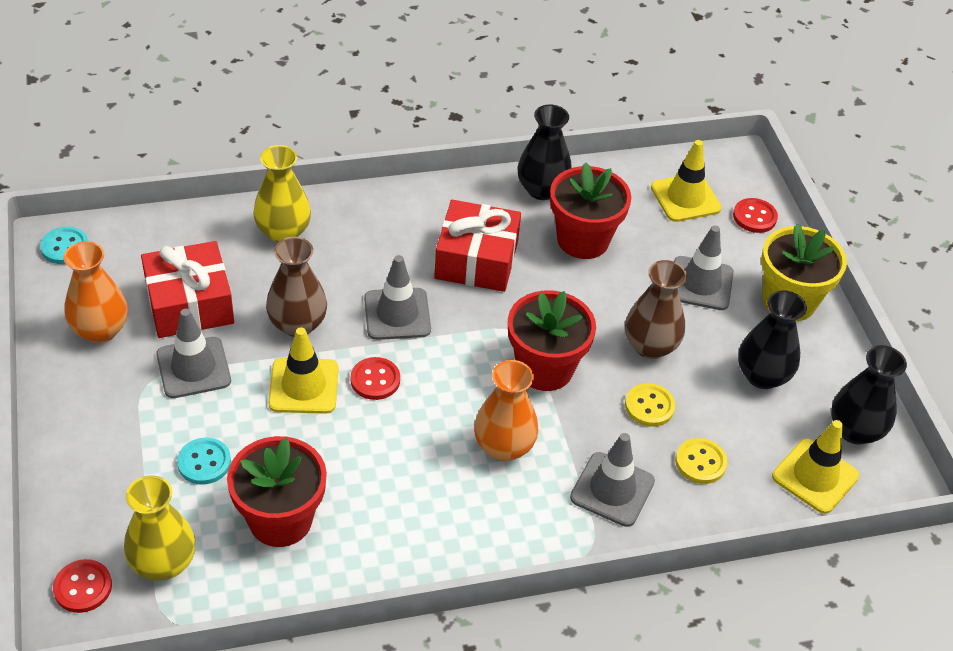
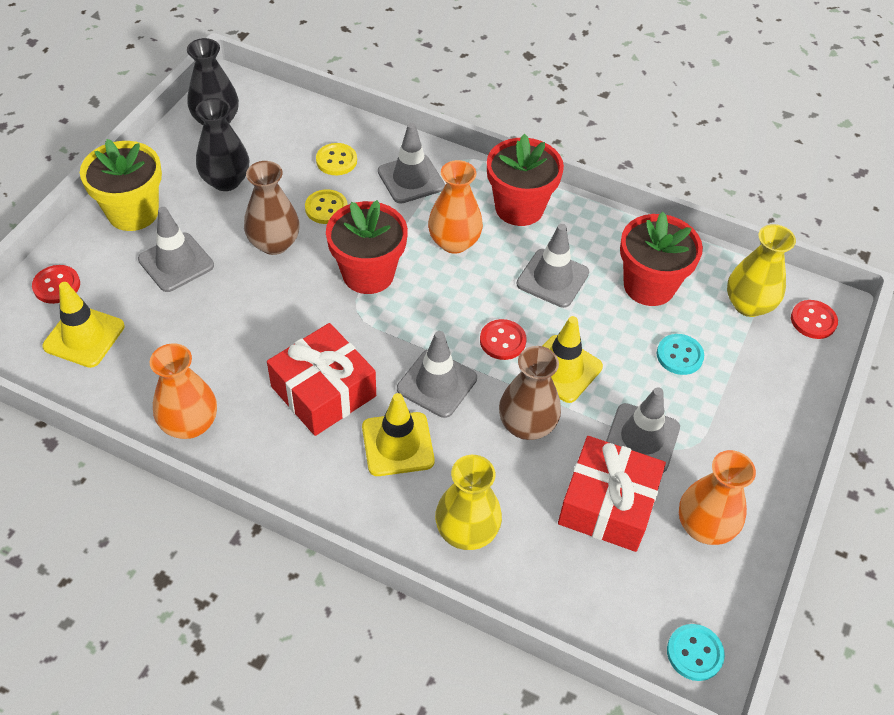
camera: 140 degrees left, 5 degrees up
(380, 468) = (552, 278): none -> grey traffic cone
(542, 189) = (190, 424): black vase -> orange vase
(583, 240) = (216, 353): red flower pot -> red flower pot (519, 208)
(815, 476) = (277, 115): yellow traffic cone -> yellow traffic cone (398, 444)

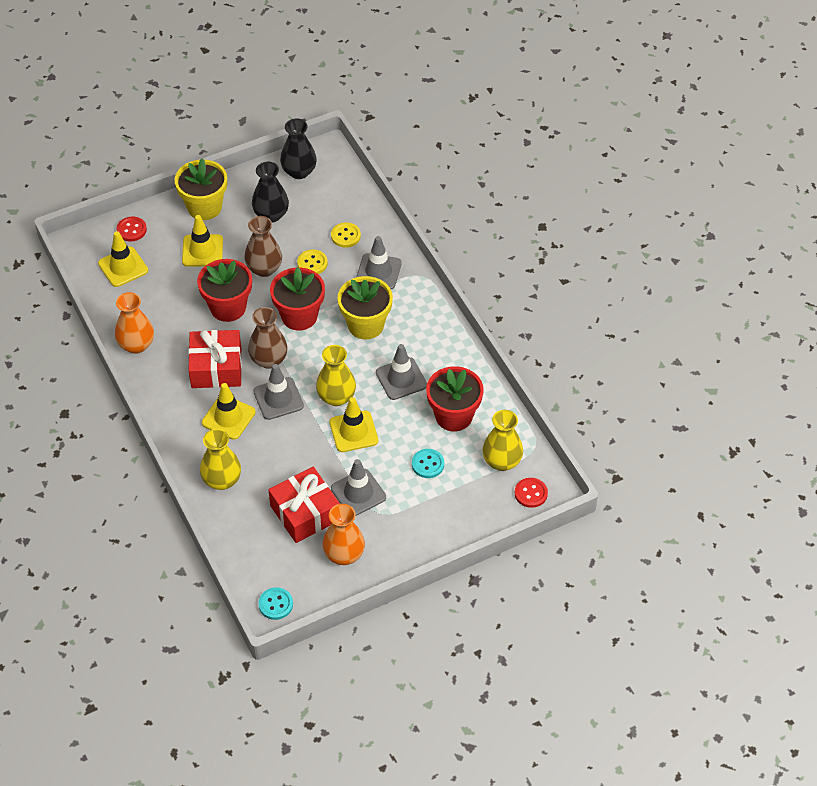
camera: 40 degrees right, 0 degrees up
(176, 262) = (202, 251): grey traffic cone -> yellow traffic cone
(454, 242) = (365, 325): orange vase -> yellow flower pot
(502, 341) = (336, 397): red button -> yellow vase
(519, 208) = (425, 325): red flower pot -> red flower pot (228, 307)
(527, 425) = (304, 449): brown vase -> brown vase (269, 360)

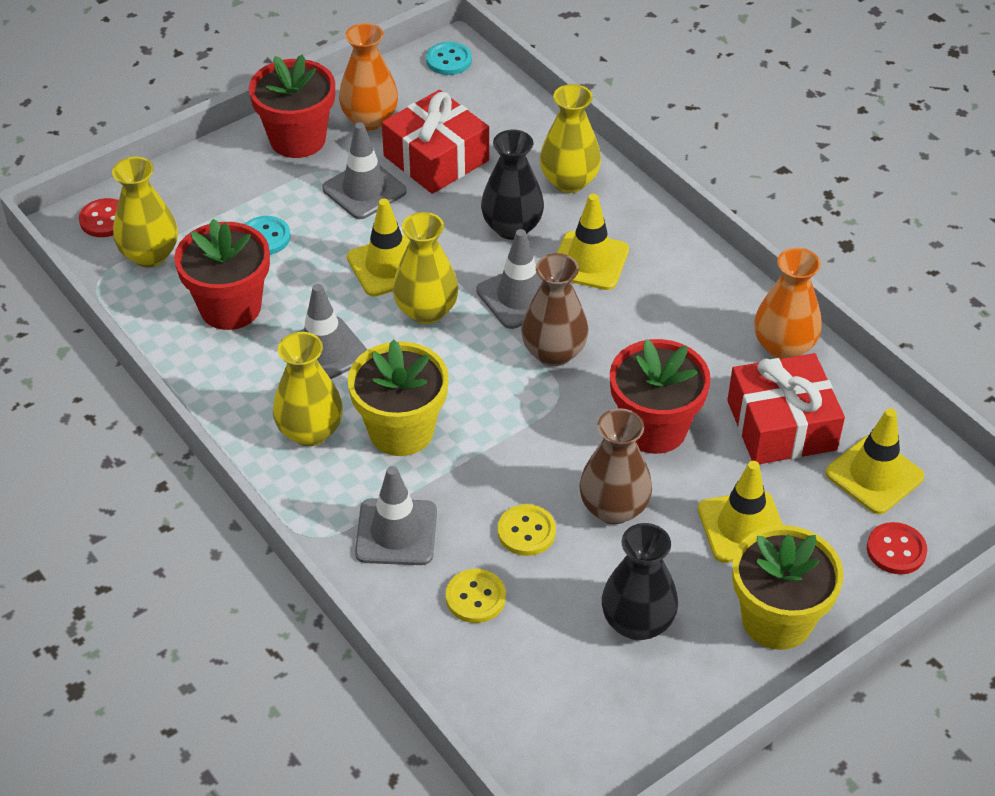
camera: 170 degrees right, 5 degrees down
(216, 367) = (636, 329): red gift -> red gift (781, 425)
(299, 171) = (611, 734): black vase -> black vase (512, 227)
(299, 316) = (523, 430): red flower pot -> red flower pot (297, 139)
(415, 331) = (310, 431): none -> yellow vase

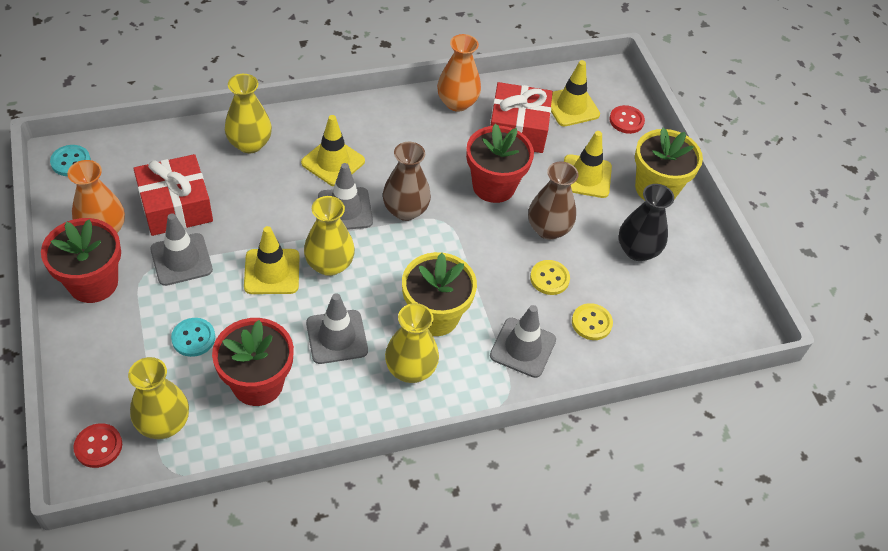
camera: 75 degrees left, 5 degrees up
(512, 227) = (276, 189): black vase -> none

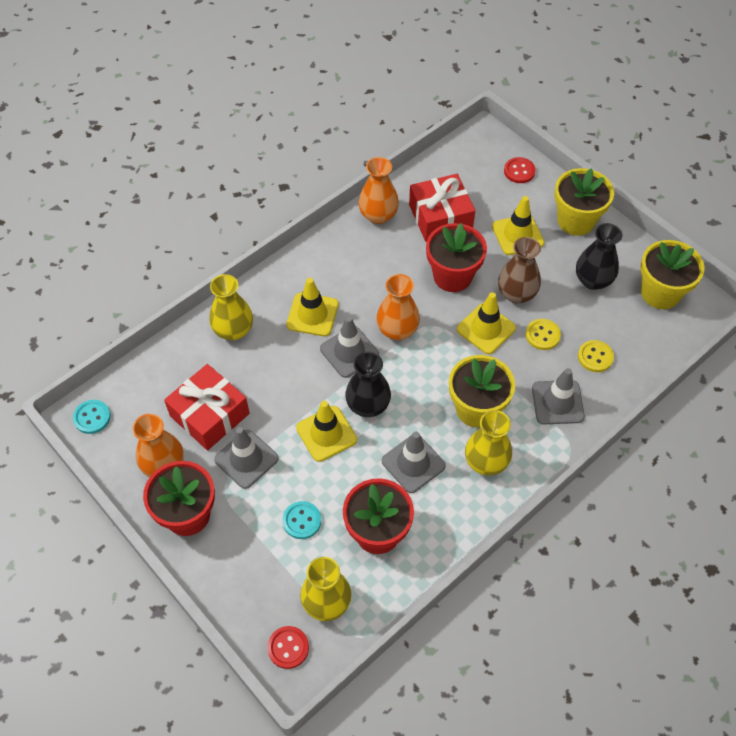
camera: 20 degrees left, 5 degrees up
(329, 264) = (368, 405): yellow vase -> black vase
(405, 210) = (397, 330): brown vase -> orange vase
(571, 106) = (470, 178): yellow traffic cone -> yellow traffic cone (486, 329)
(703, 293) = (660, 293): none -> yellow flower pot

